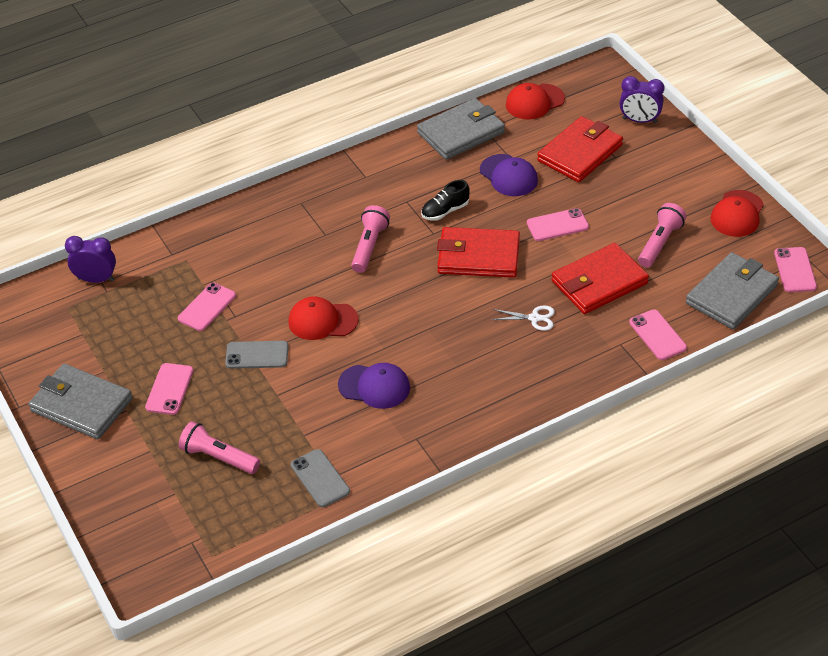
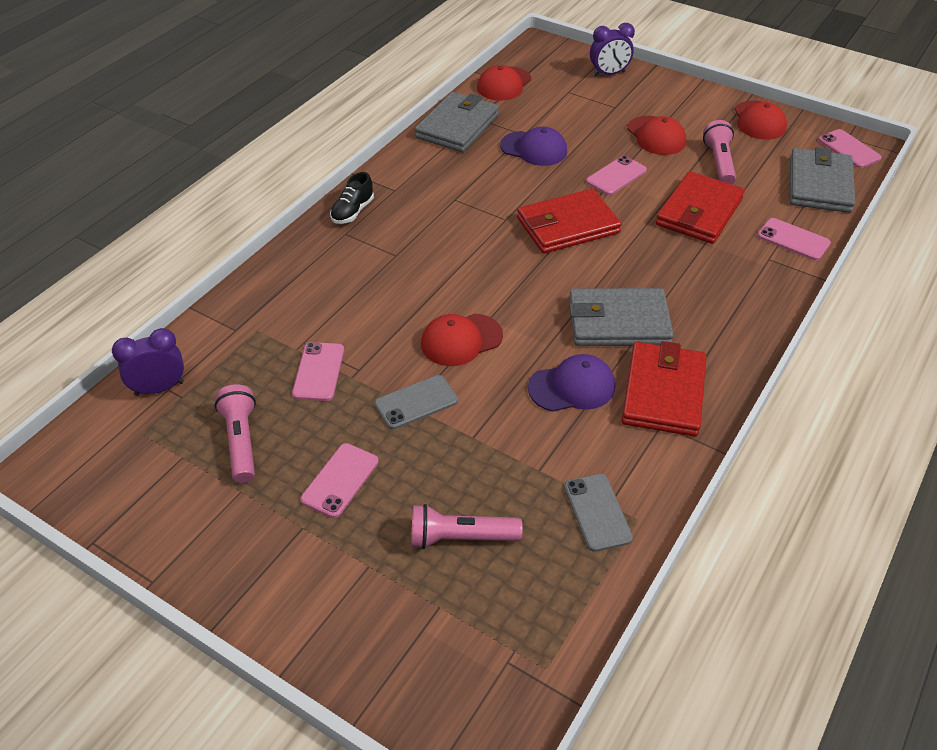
camera: 30 degrees left, 0 degrees up
(81, 405) = (238, 545): grey wallet -> grey wallet (618, 322)
(169, 389) = (340, 480): pink phone -> pink phone turned 45 degrees clockwise
(320, 478) = (597, 512): grey phone -> grey phone turned 45 degrees clockwise
(369, 246) = (451, 251): pink flashlight -> pink flashlight (241, 441)
(445, 211) = (500, 196): black shoe -> black shoe (352, 212)
(534, 318) = (670, 263): white scissors -> none
(580, 153) = (581, 112): red wallet -> red wallet (663, 392)
(627, 198) = (656, 136): none -> red cap

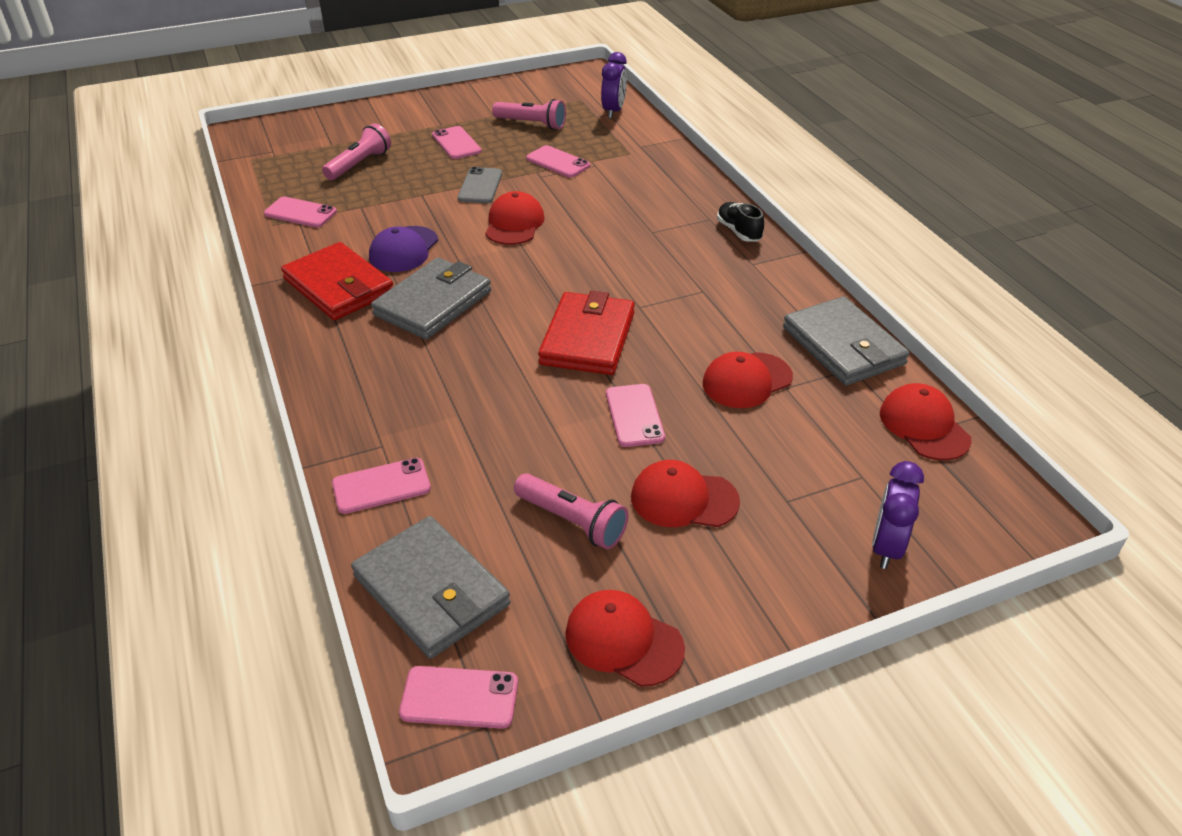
camera: 125 degrees right, 5 degrees down
(534, 149) = (746, 380): purple cap -> red cap
(597, 512) = (300, 213): grey phone -> pink phone
(699, 212) = (506, 441): red wallet -> none

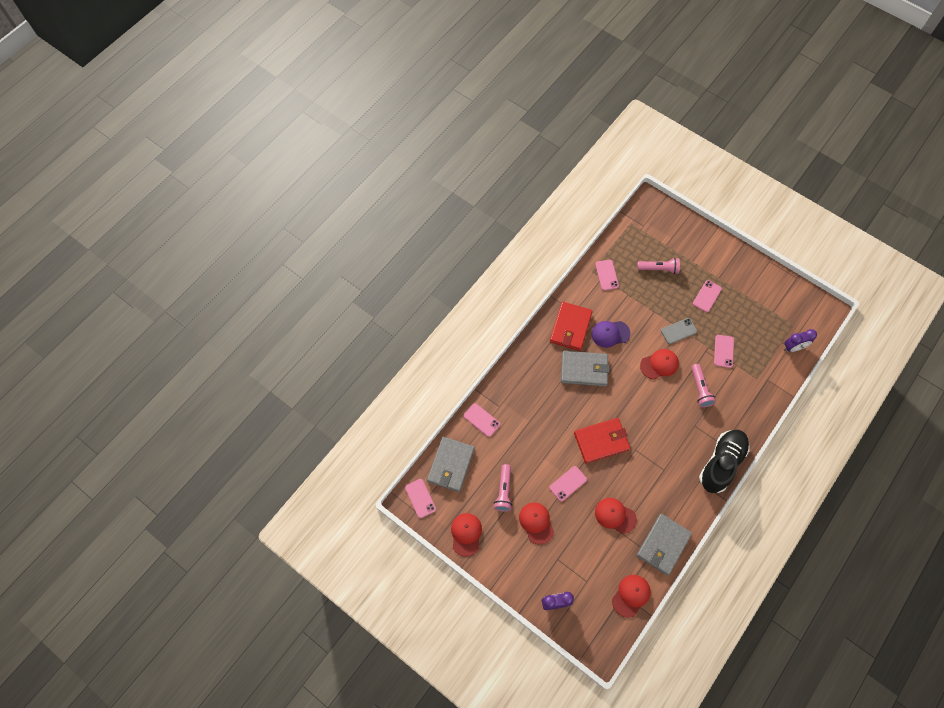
camera: 60 degrees right, 25 degrees up
(531, 124) = (750, 317): pink flashlight -> pink flashlight (700, 389)
(738, 231) = (721, 463): black shoe -> black shoe, size x2.14

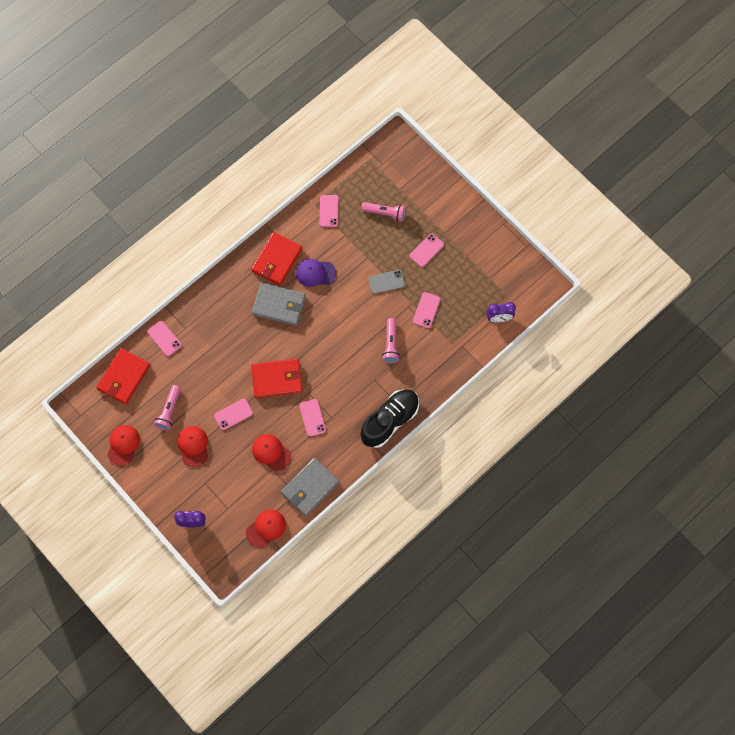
camera: 10 degrees right, 5 degrees up
(420, 498) = (87, 404): pink phone -> pink phone (312, 417)
(451, 465) = (124, 377): grey wallet -> red wallet
(659, 364) = (356, 313): red cap -> none

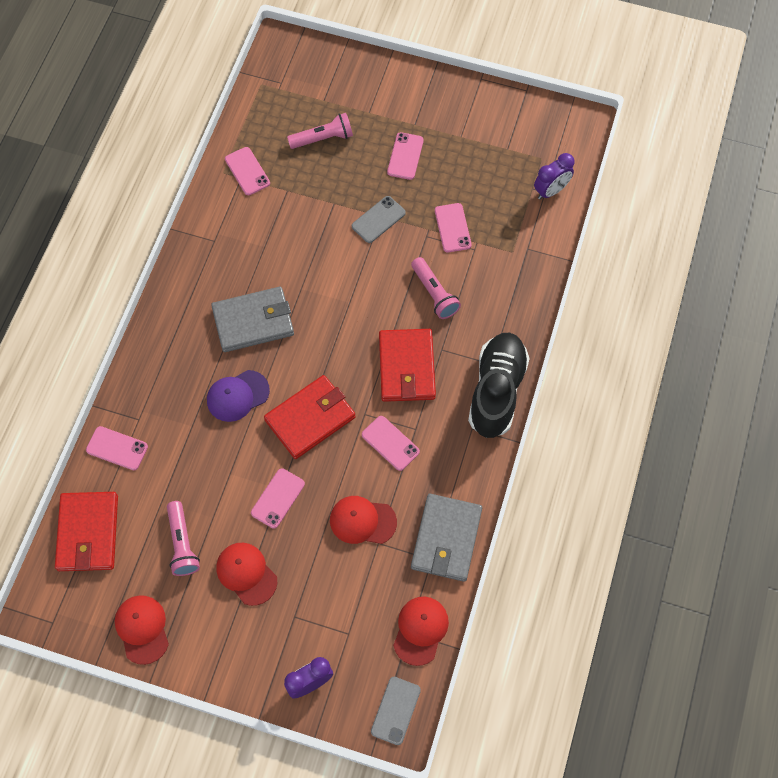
camera: 30 degrees left, 5 degrees down
(227, 562) = (396, 710): none -> grey phone
(277, 260) = (215, 266): red wallet -> red wallet (407, 367)
(315, 273) = (277, 256): purple cap -> purple cap (237, 396)

